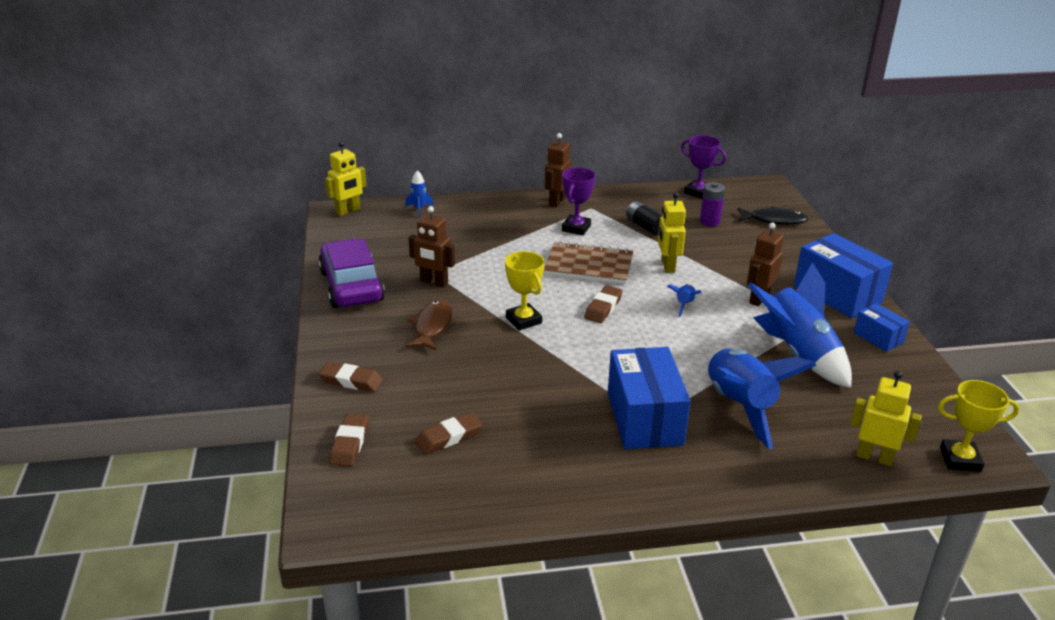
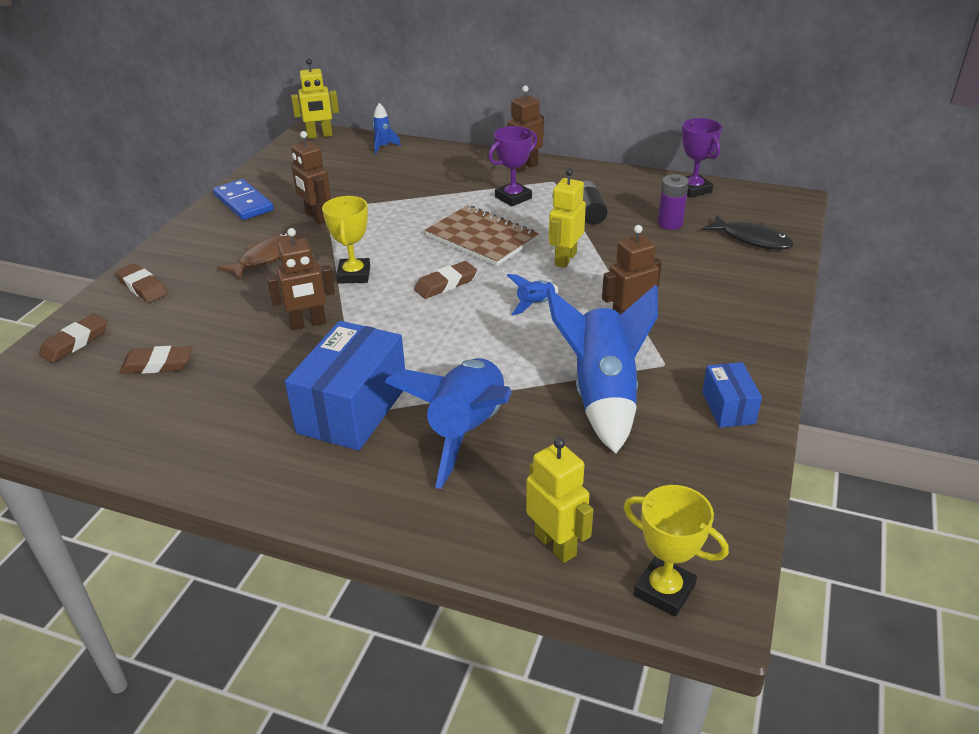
camera: 30 degrees right, 5 degrees up
(351, 286) = (243, 203): purple car -> blue domino
(533, 368) = (308, 324): none -> brown robot
(837, 294) = (734, 342): blue box -> none

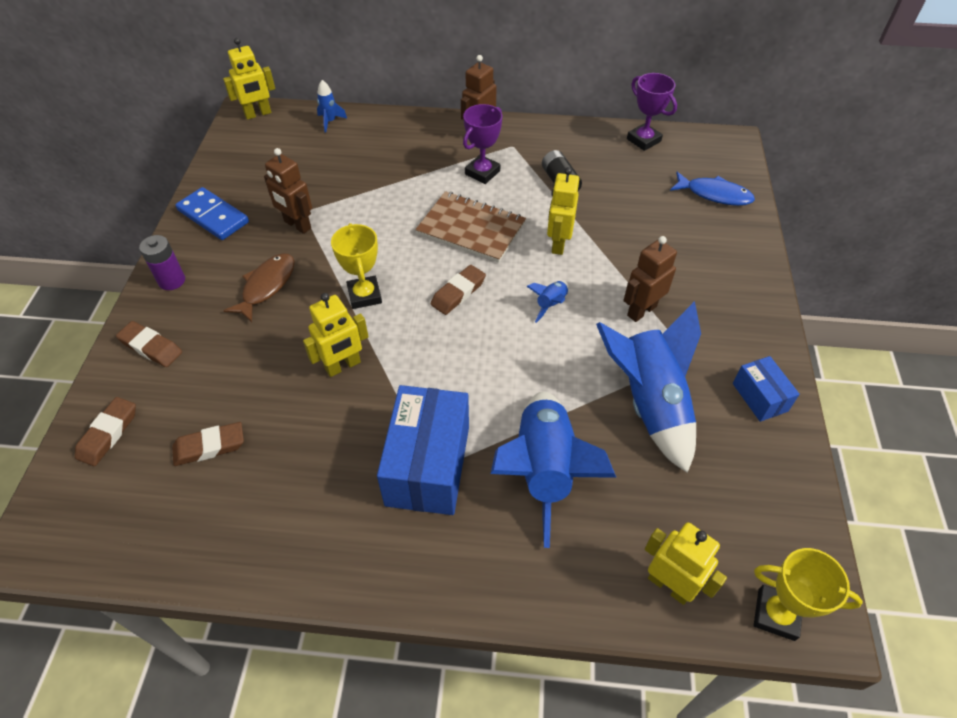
camera: 15 degrees left, 15 degrees up
(308, 324) = (343, 366): brown robot -> yellow robot
(670, 223) = (637, 185): purple battery -> purple battery (172, 280)
(752, 239) = (714, 194): black fish -> blue fish

